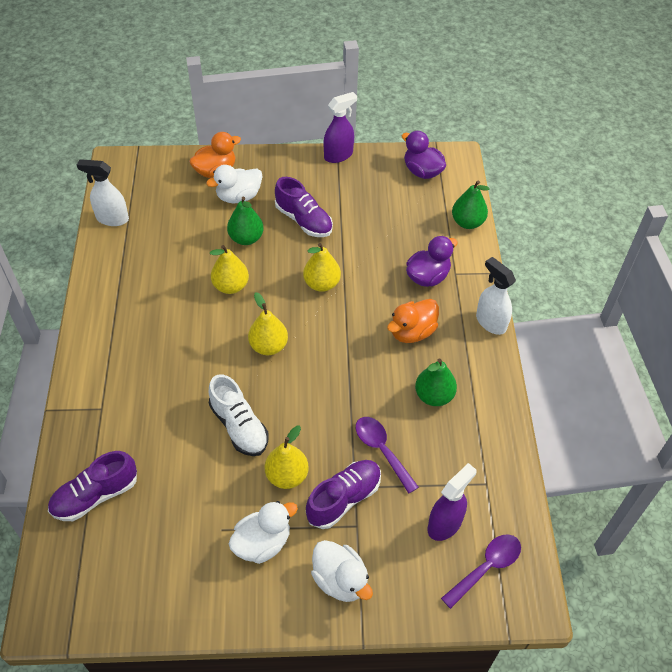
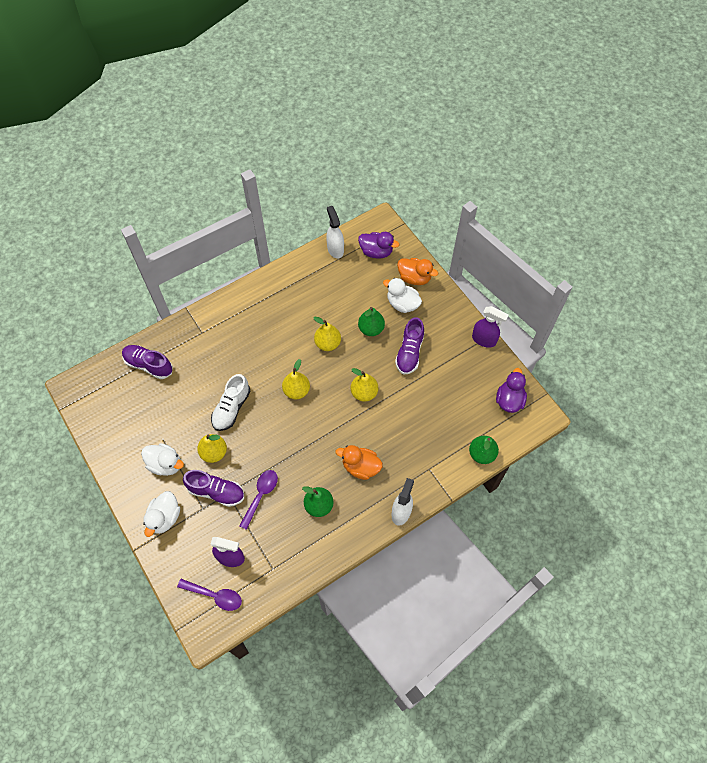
camera: 60 degrees right, 10 degrees up
(428, 277) = (414, 453): purple duck -> purple duck (376, 252)

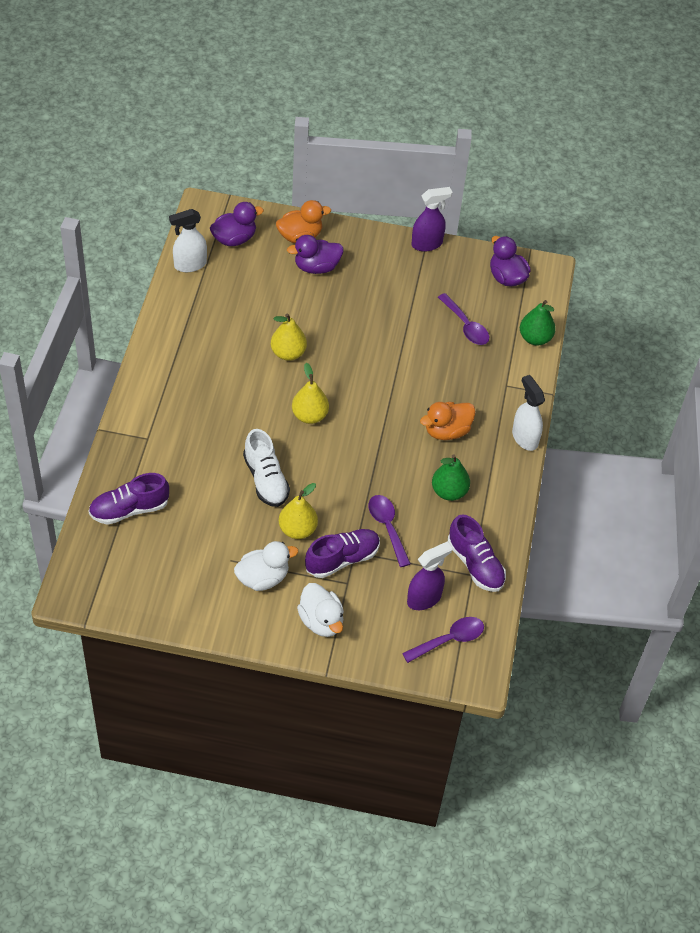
camera: 50 degrees left, 10 degrees down
(335, 249) = (190, 265): white spray bottle -> white spray bottle turned 45 degrees counterclockwise
(364, 393) = (374, 368): yellow pear -> none
(371, 329) = (313, 310): green pear -> none
(402, 304) = (316, 267): white duck -> purple duck
(409, 352) = (374, 304): purple shoe -> purple shoe (475, 564)
(448, 410) = (466, 326): none -> purple spoon

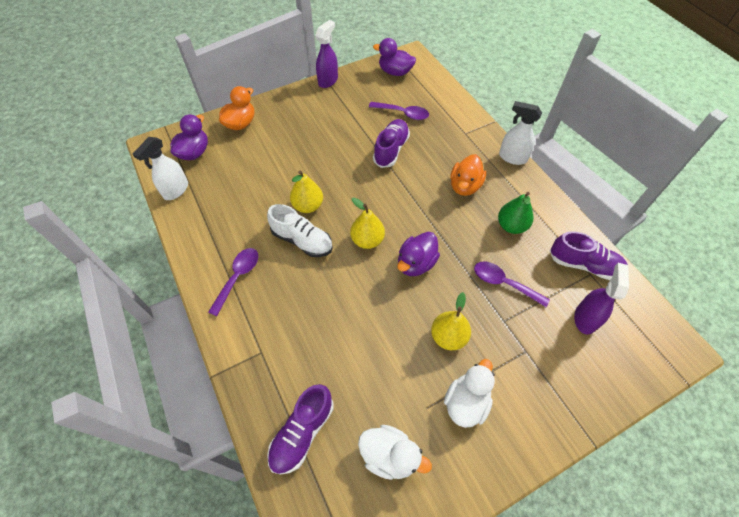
camera: 35 degrees left, 5 degrees up
(266, 479) = (385, 314): white shoe -> white shoe (302, 240)
(316, 267) = (271, 136): purple duck -> purple duck (416, 263)
(321, 621) = (544, 402): white duck -> white duck (389, 455)
(342, 559) = (502, 334): purple shoe -> purple shoe (391, 149)
(449, 640) = (635, 337): purple spoon -> purple spoon (238, 277)
(535, 338) = (449, 95): green pear -> none

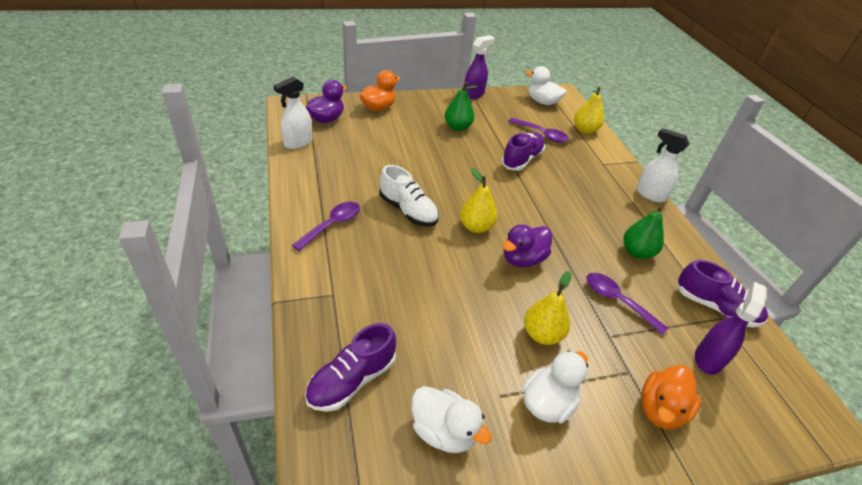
camera: 10 degrees right, 15 degrees down
(308, 206) = (423, 184): yellow pear -> yellow pear (585, 130)
(323, 127) = (457, 127): none -> green pear
(395, 72) = (542, 102): purple duck -> white duck
(464, 186) = (592, 206): orange duck -> orange duck (660, 409)

